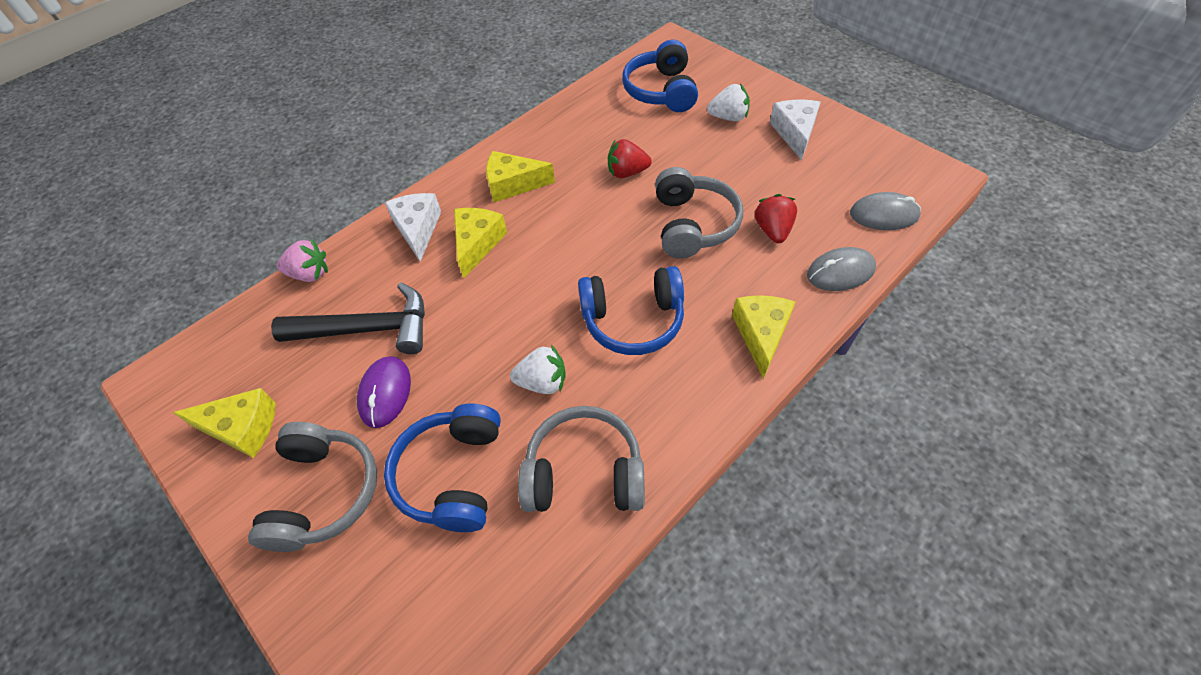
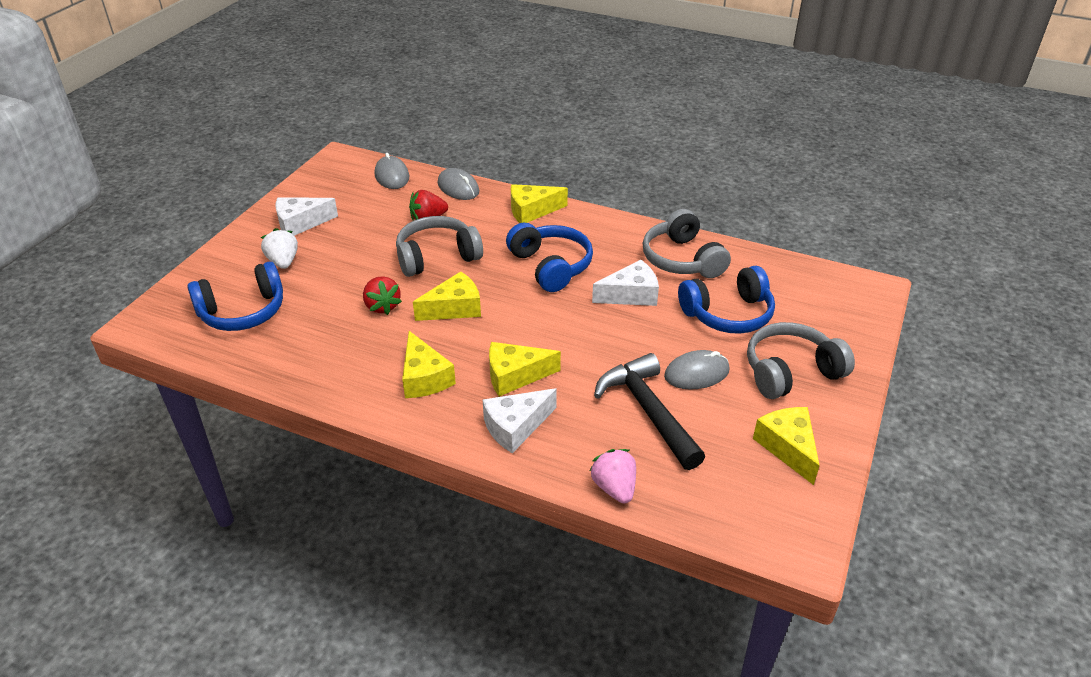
camera: 115 degrees left, 15 degrees down
(385, 393) = (696, 373): purple mouse -> grey mouse
(542, 382) = (631, 295): white strawberry -> white cheese
(598, 222) = (454, 308): none -> yellow cheese

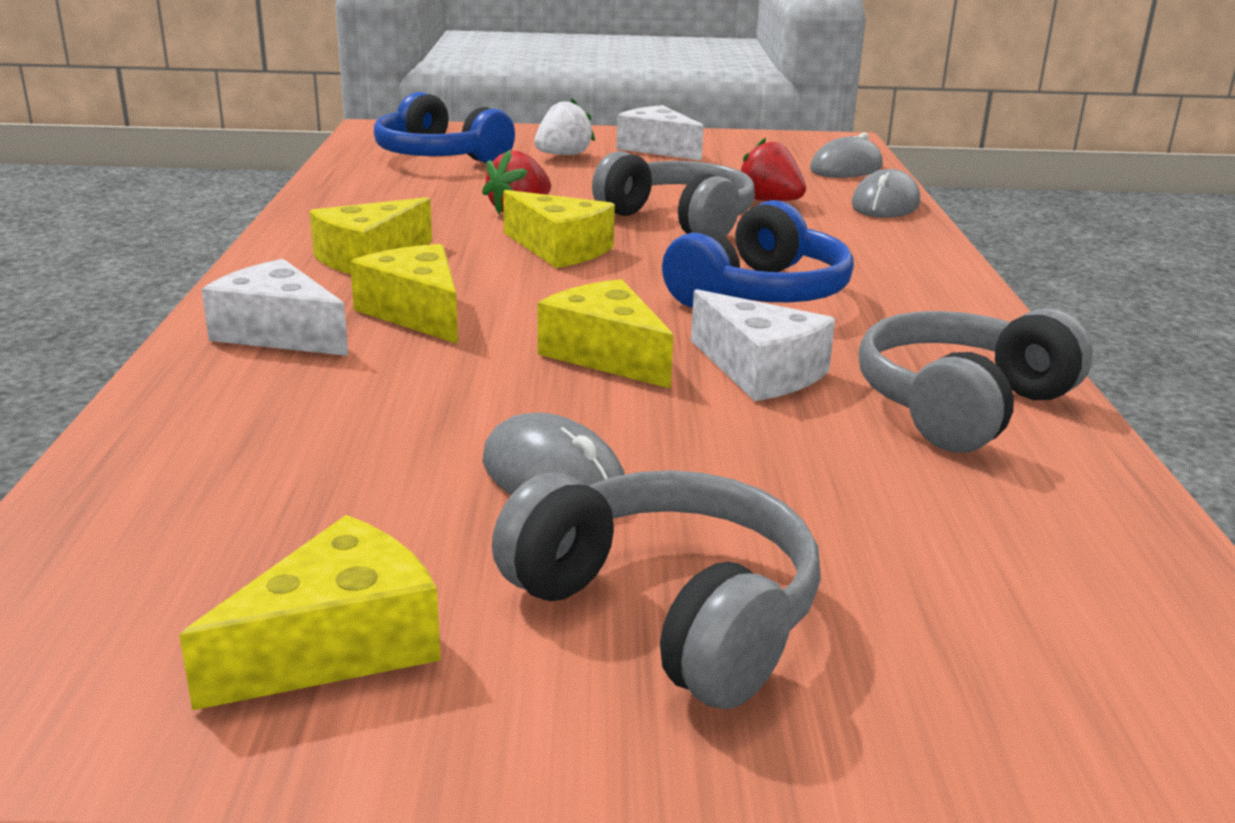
camera: 65 degrees right, 15 degrees down
(532, 211) = (906, 257): yellow cheese -> yellow cheese (606, 355)
(614, 488) = (132, 438): pink strawberry -> none
(648, 411) = (386, 439): black hammer -> none
(728, 314) = (821, 487): blue headphones -> none

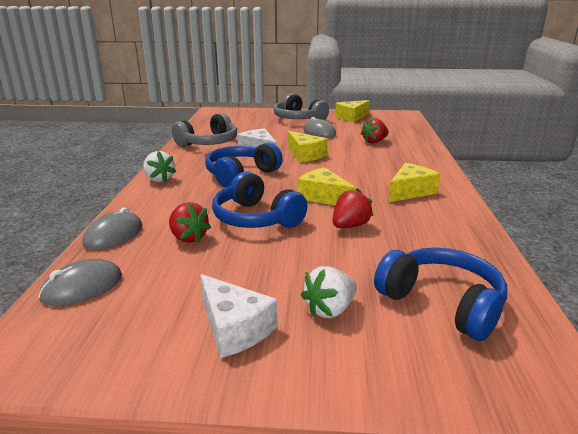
camera: 175 degrees left, 0 degrees up
(279, 333) = (414, 161): white cheese -> none
(342, 419) = (374, 142): none -> red strawberry
(416, 313) = (373, 168): yellow cheese -> none
(679, 220) = (256, 218): grey headphones -> blue headphones
(943, 283) = (159, 179): none -> white strawberry

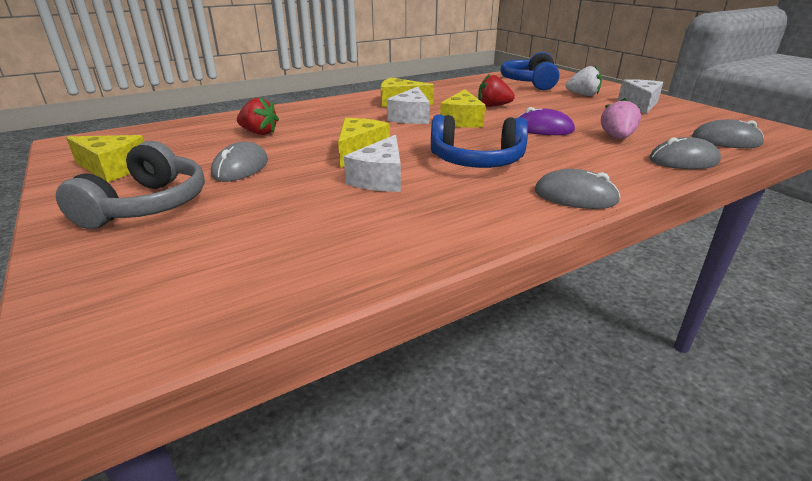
camera: 125 degrees left, 5 degrees up
(159, 179) = (575, 196): white strawberry -> grey mouse
(188, 238) = (617, 137): red strawberry -> pink strawberry
(208, 143) = (397, 228): grey headphones -> none
(256, 218) = (543, 129): blue headphones -> purple mouse
(357, 183) = (411, 117): none -> white cheese

